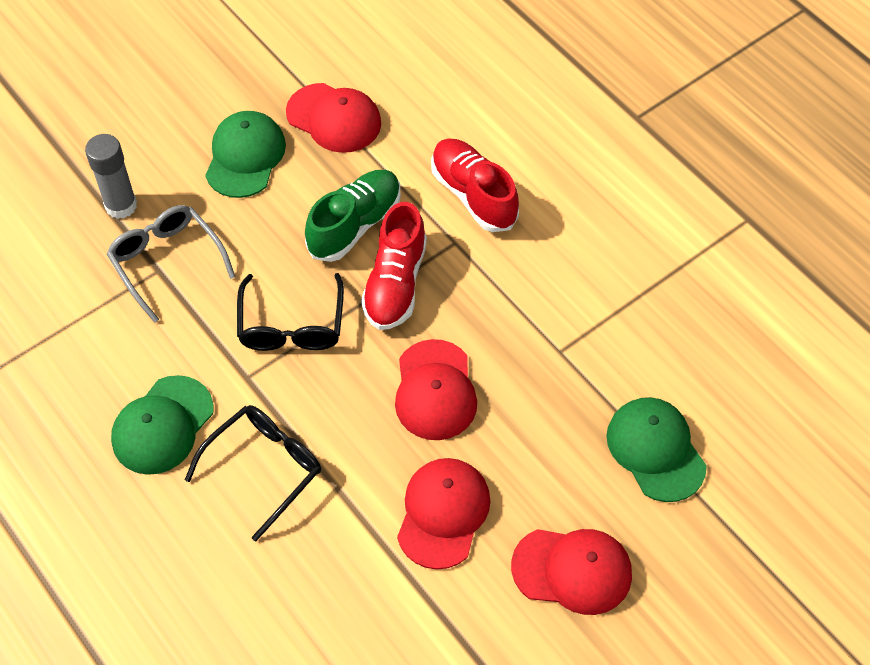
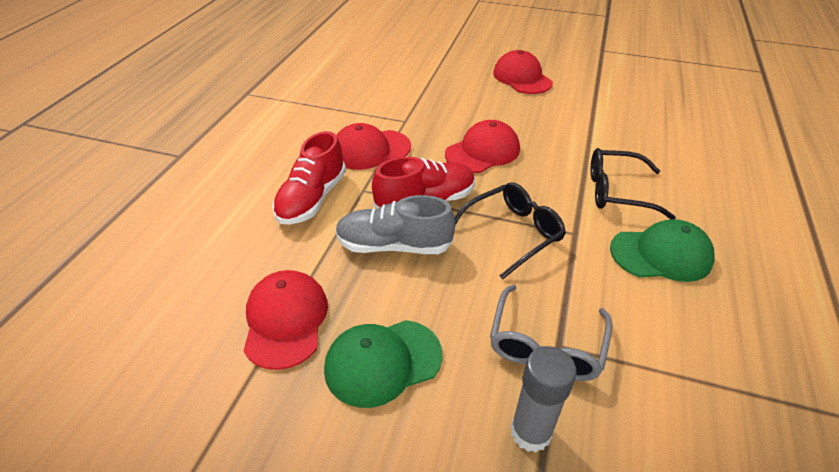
camera: 125 degrees left, 15 degrees down
(355, 225) = (394, 245): green shoe -> grey shoe
(443, 513) = (548, 120): red cap -> red cap (370, 150)
(655, 450) = (431, 77): green cap -> none

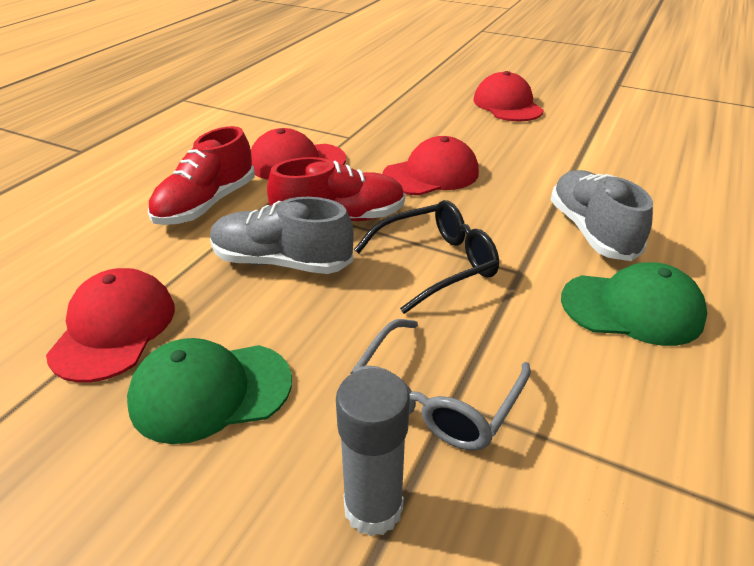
camera: 10 degrees right, 5 degrees down
(617, 192) = (591, 231): black glasses -> grey shoe

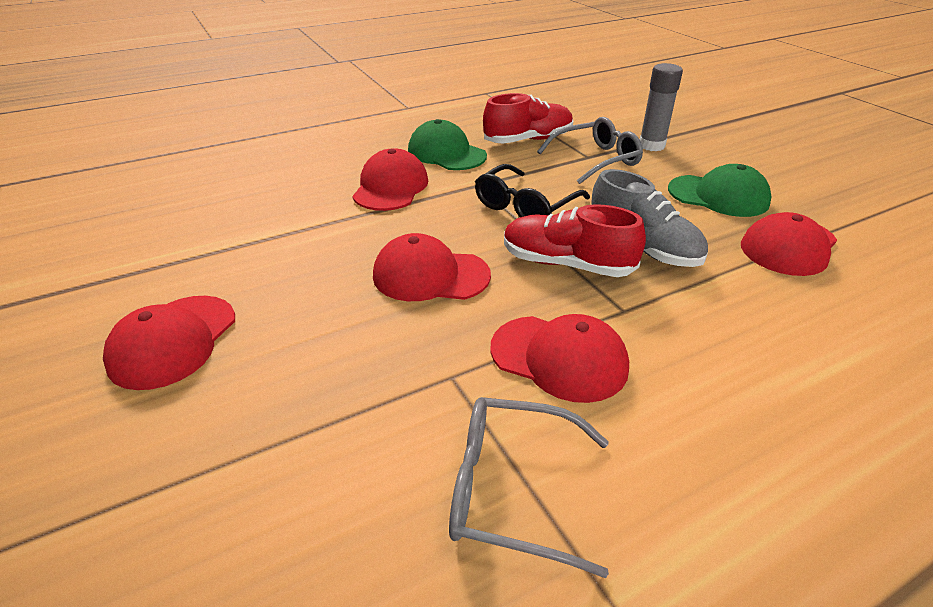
camera: 145 degrees left, 0 degrees up
(206, 205) = (699, 334): red shoe -> red shoe (528, 140)
(282, 117) = (511, 490): none -> grey glasses
(437, 264) = (525, 206): black glasses -> black glasses turned 60 degrees counterclockwise
(591, 231) = (391, 187): grey shoe -> red cap

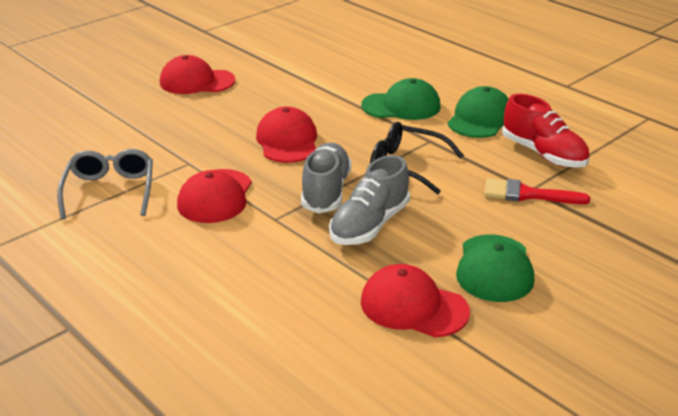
camera: 75 degrees right, 5 degrees down
(391, 187) = (401, 106): red cap -> green cap
(566, 264) = (326, 191): red shoe -> grey shoe
(596, 159) = (527, 194): grey glasses -> red brush
(651, 145) = (592, 227): grey glue stick -> none

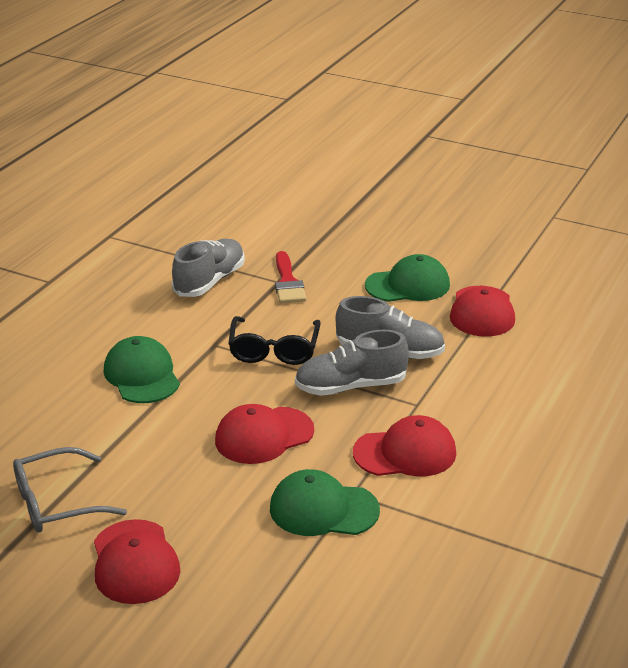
camera: 110 degrees left, 0 degrees up
(110, 191) = (445, 533): grey glasses -> grey glasses (56, 503)
(480, 119) = (151, 322): green cap -> green cap (323, 509)
(543, 154) = (210, 281): red shoe -> grey shoe

